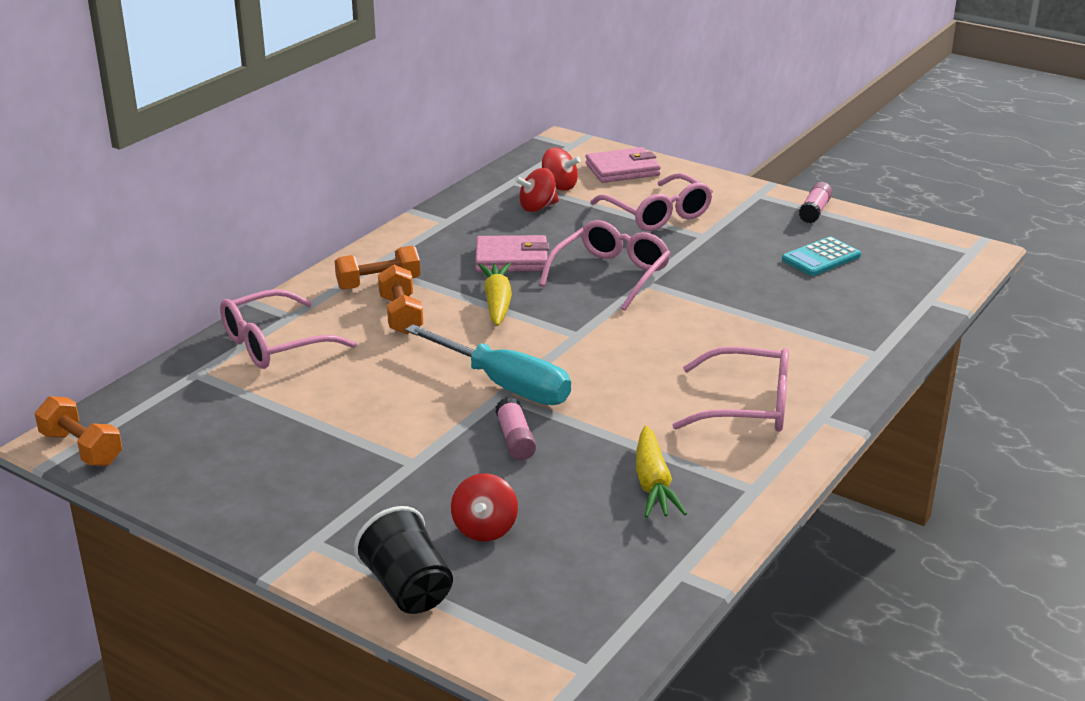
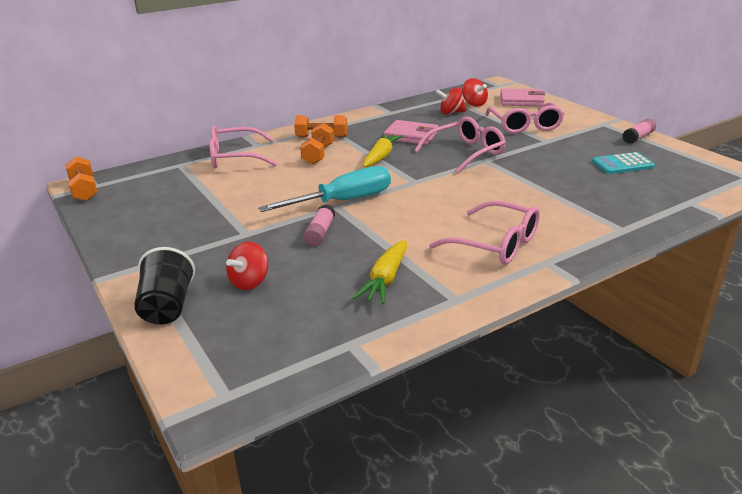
camera: 25 degrees right, 0 degrees up
(505, 385) = (343, 201): turquoise screwdriver -> turquoise screwdriver turned 90 degrees counterclockwise

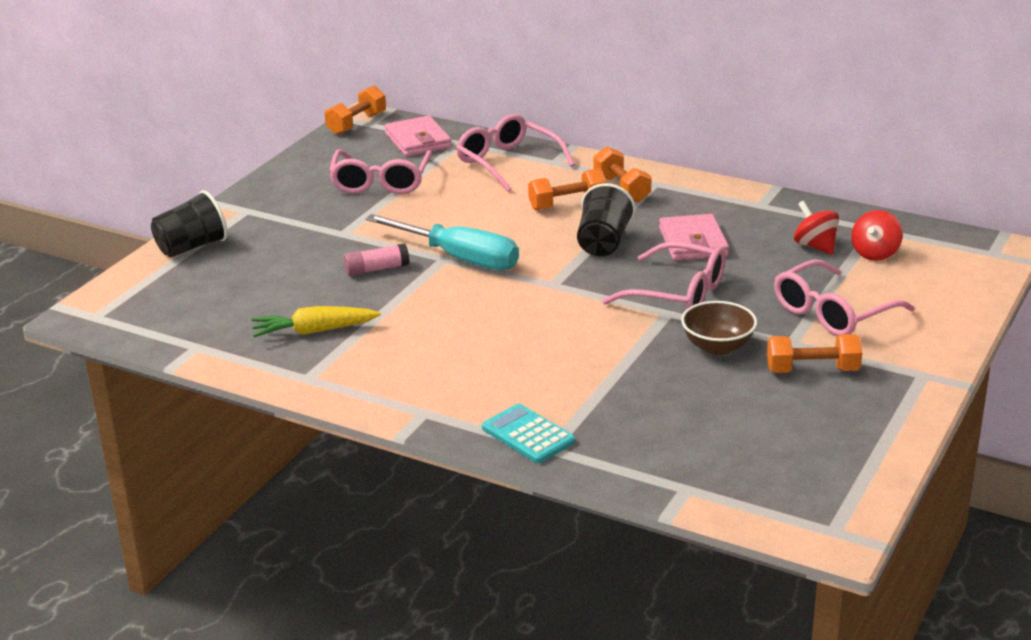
camera: 60 degrees right, 0 degrees up
(250, 282) = (257, 267): red spinning top -> none
(381, 156) = (603, 243): yellow carrot -> black cup
(495, 244) = (439, 373): pink glasses -> pink glasses (380, 182)
(521, 100) = (942, 287): pink wallet -> pink wallet (418, 141)
(536, 158) = (717, 347): none -> brown bowl
(581, 143) = (812, 370): none -> orange dumbbell
(622, 164) = (767, 417): turquoise calculator -> turquoise calculator (528, 435)
(638, 137) = (895, 414): pink glue stick -> none

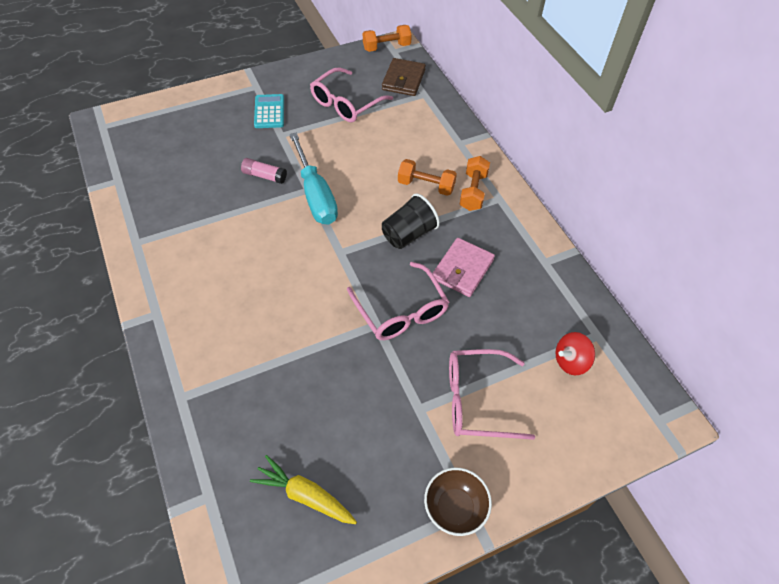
camera: 35 degrees right, 25 degrees up
(192, 247) = (200, 100): black cup -> none
(314, 331) = (180, 206): yellow carrot -> yellow carrot (305, 495)
(418, 141) = (403, 80): pink wallet -> brown wallet
(507, 162) = (432, 127): pink glasses -> none
(528, 435) = (183, 375): turquoise calculator -> turquoise calculator (269, 112)
(717, 347) = (370, 379): brown bowl -> brown bowl (455, 508)
(812, 370) = (402, 447): orange dumbbell -> none
(815, 246) = (537, 326): red spinning top -> none

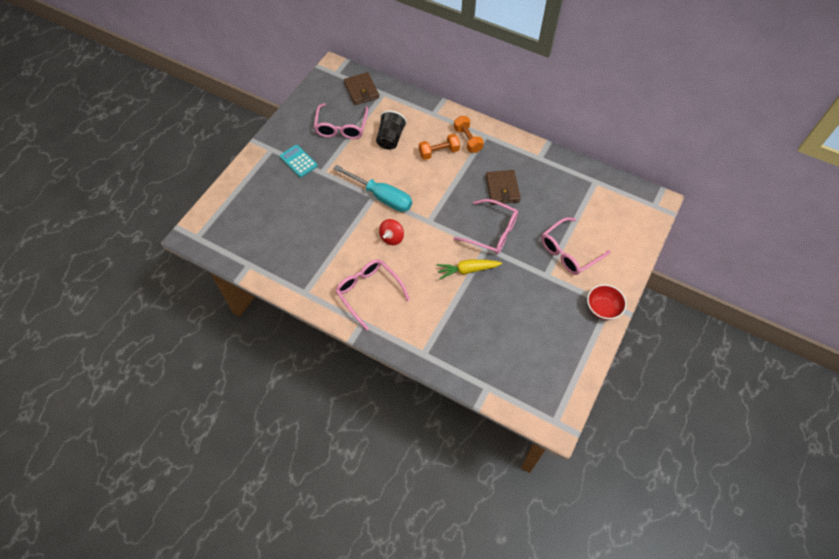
camera: 35 degrees left, 5 degrees up
(197, 285) = (368, 292): none -> pink glasses
(264, 176) = (339, 204): pink glue stick -> none
(305, 495) = (532, 353): yellow carrot -> yellow carrot (467, 270)
(386, 47) = (328, 73): orange dumbbell -> none
(408, 234) = (456, 187): black cup -> black cup (390, 138)
(455, 508) = (602, 308): brown bowl -> red bowl
(462, 269) = (502, 189): pink wallet -> brown wallet
(570, 361) = (594, 203): red spinning top -> red spinning top (392, 238)

